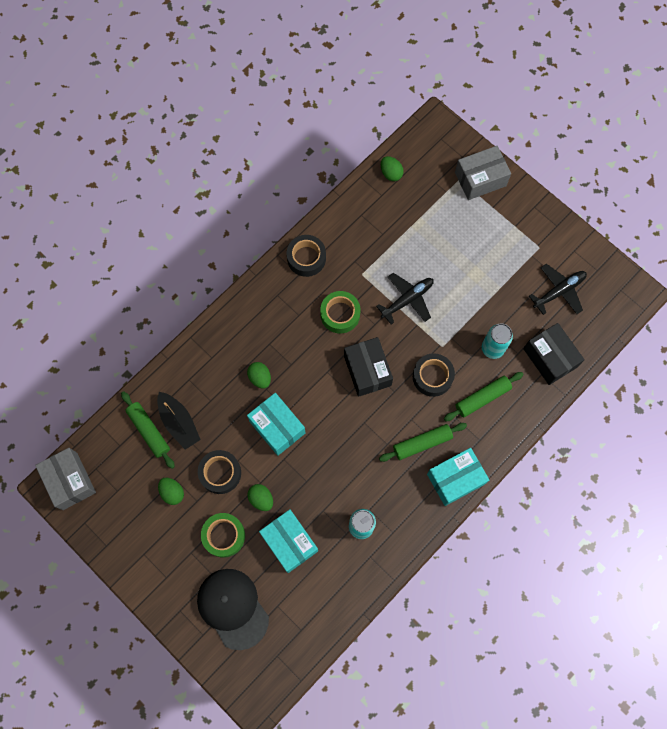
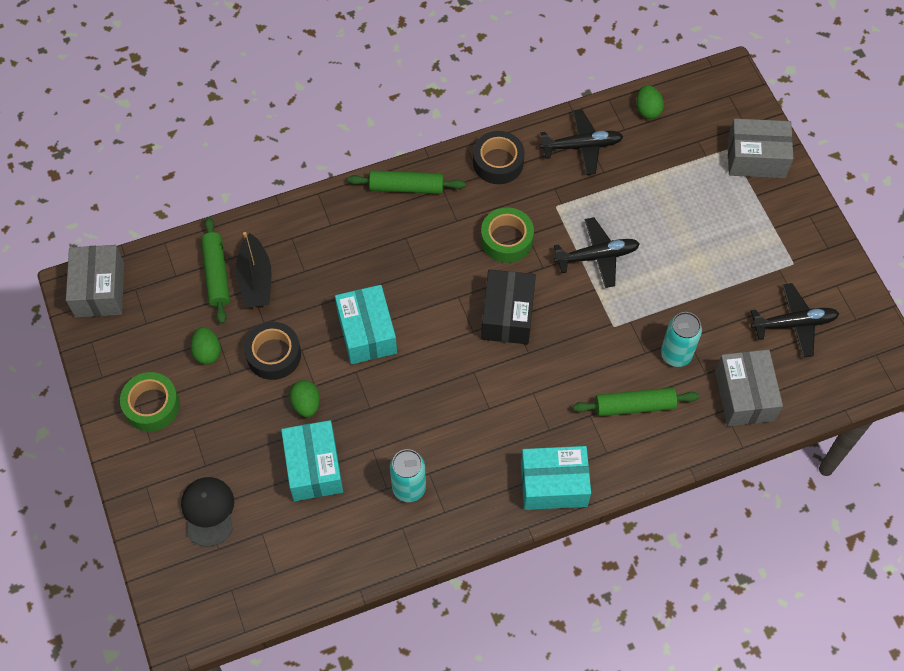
camera: 25 degrees right, 10 degrees down
(224, 536) = (241, 426): green tape -> green tape (152, 405)
(232, 608) = (208, 511): black cap -> black cap, size x0.66
(260, 378) = (375, 270): green egg -> none
(358, 221) = (581, 146): none -> black plane
(422, 443) = (533, 425): green rolling pin -> green rolling pin (406, 187)
(432, 377) = (584, 355): black tape -> none
(550, 358) = (744, 395): black box -> grey box

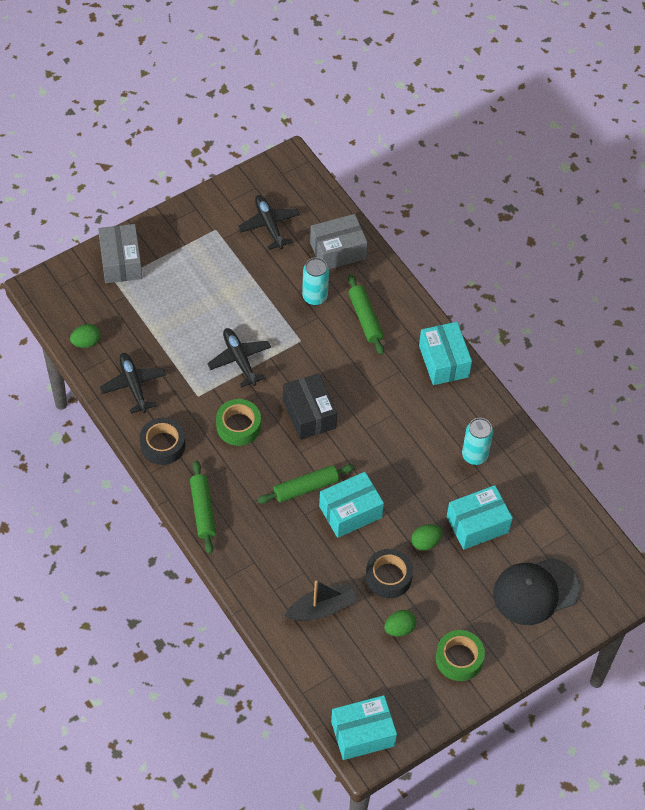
camera: 105 degrees left, 5 degrees down
(99, 290) = (363, 733): grey box -> turquoise box
(208, 511) = (535, 591): black cap -> black cap, size x1.52
(216, 274) = (324, 641): green rolling pin -> green rolling pin (306, 488)
(507, 315) = (309, 414): black box -> black box turned 75 degrees clockwise

